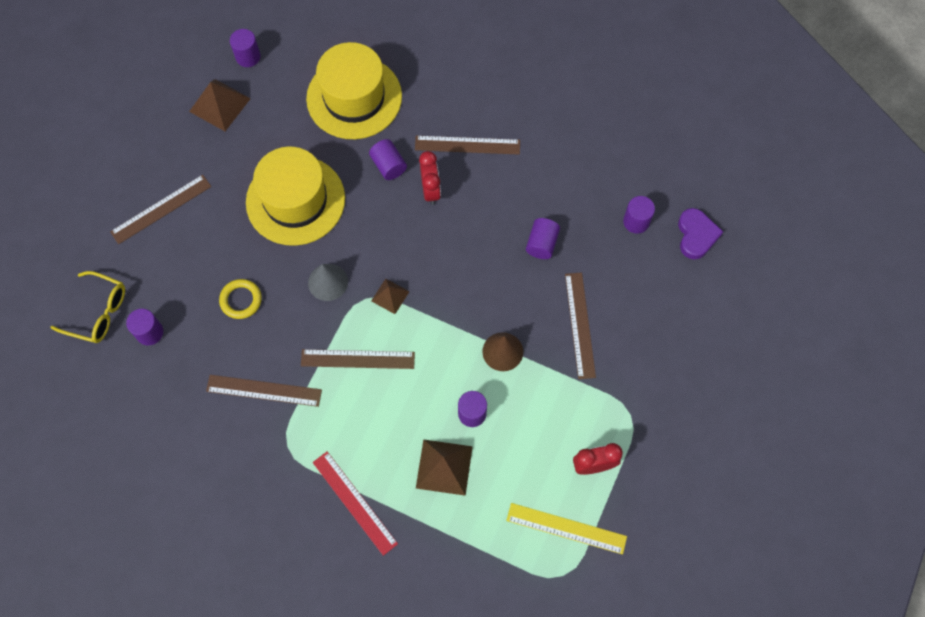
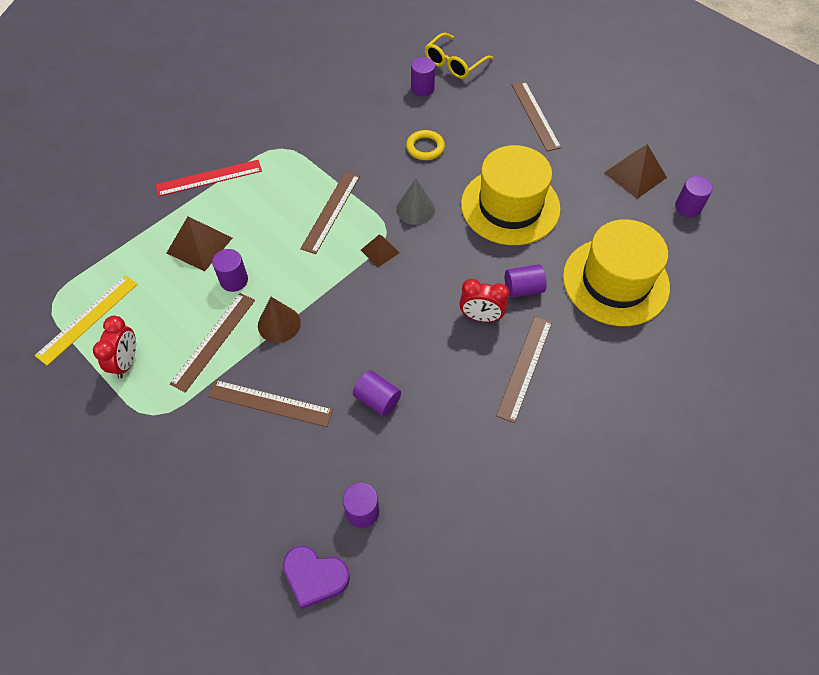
camera: 110 degrees right, 10 degrees down
(264, 390) = (336, 144): brown ruler -> brown ruler (213, 341)

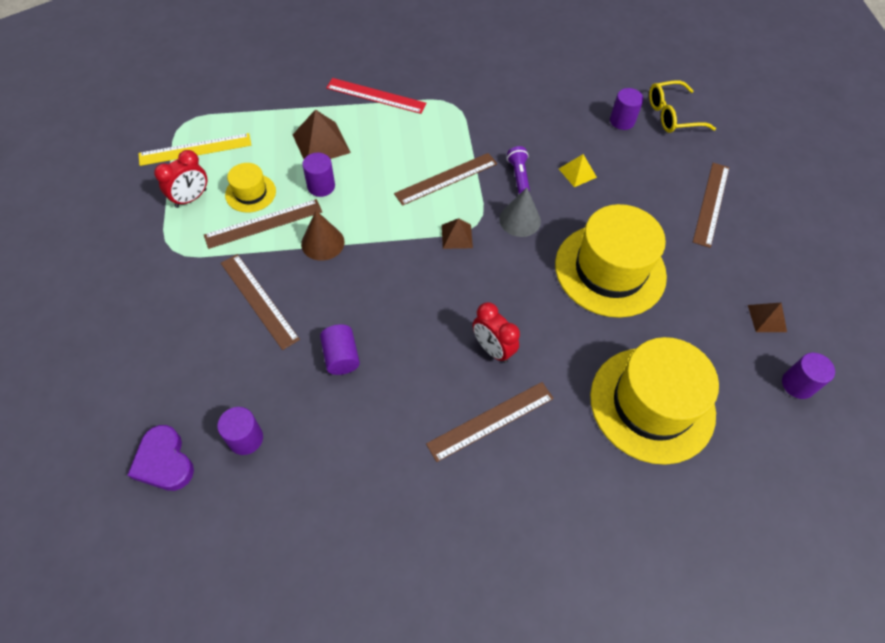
camera: 35 degrees right, 0 degrees up
(177, 324) = (250, 193): none -> yellow hat
(384, 176) = (518, 176): none -> purple flashlight
(425, 147) = (577, 173): yellow ring -> yellow pyramid
(523, 289) = (554, 350): purple cylinder -> none
(635, 175) = (767, 318): brown pyramid -> brown pyramid, size x0.60

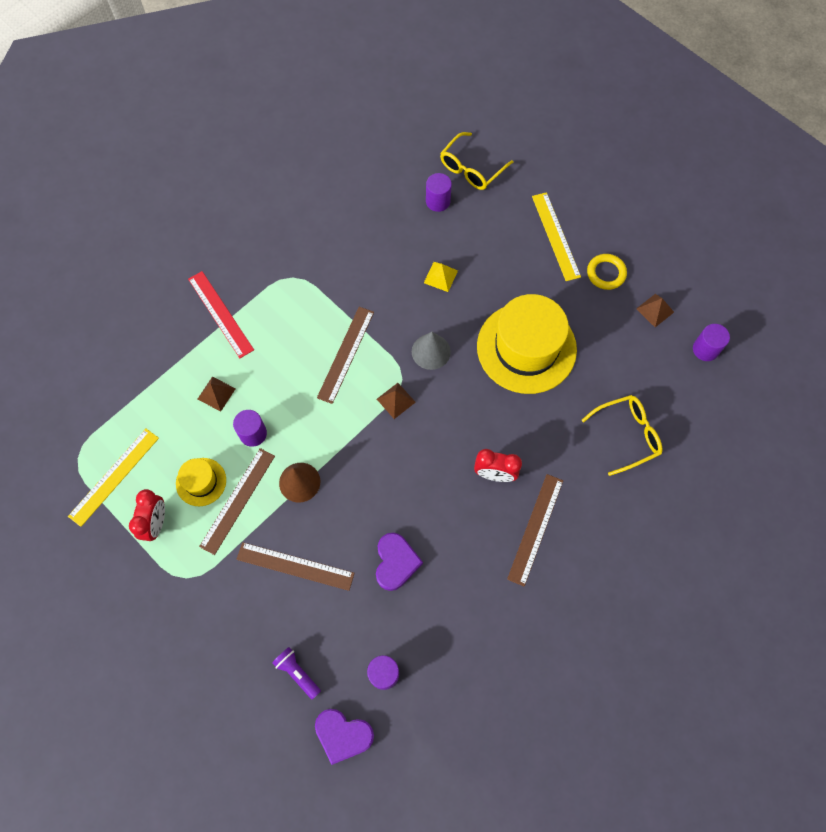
camera: 35 degrees left, 10 degrees up
(321, 143) = (216, 393): brown pyramid -> brown pyramid, size x0.60
(341, 357) = (396, 562): purple cylinder -> purple heart
(376, 96) = (220, 314): red ruler -> red ruler turned 75 degrees clockwise
(518, 176) = (399, 311): purple flashlight -> purple flashlight (297, 673)
(652, 404) = (627, 435): yellow hat -> yellow glasses
(711, 203) = (555, 236): brown ruler -> yellow ruler
(738, 259) = (606, 273): none -> yellow ring

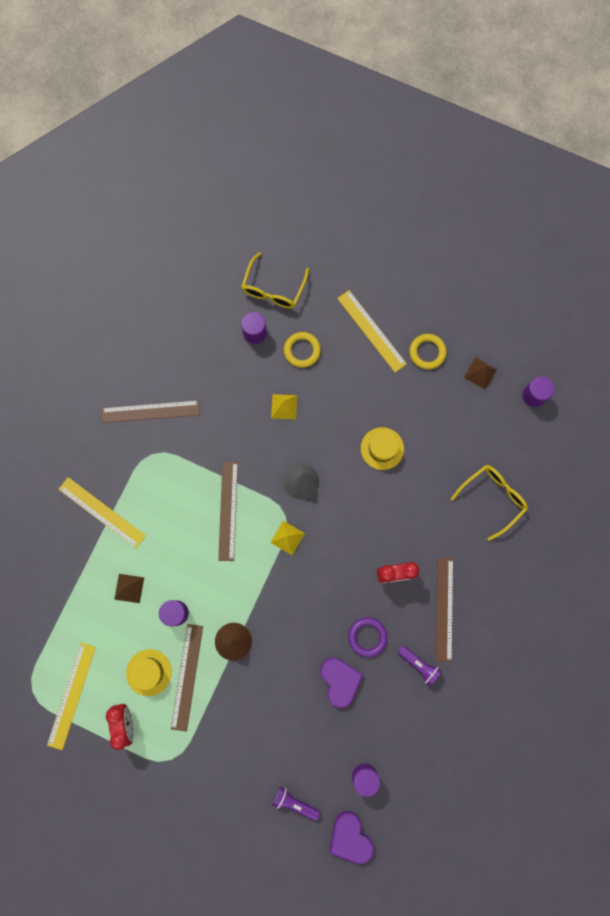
camera: 20 degrees left, 10 degrees up
(220, 314) = (102, 512): red ruler -> yellow ruler
(295, 566) = (258, 715): brown ruler -> brown ruler (150, 411)
(343, 735) = (350, 838): purple heart -> purple heart turned 60 degrees clockwise
(396, 400) = (287, 537): brown pyramid -> yellow pyramid
(442, 528) = (367, 637): none -> purple ring
(478, 232) = (302, 350): none -> yellow ring
(487, 577) = (419, 665): none -> purple flashlight
(526, 348) = (382, 448): yellow hat -> yellow hat, size x0.48

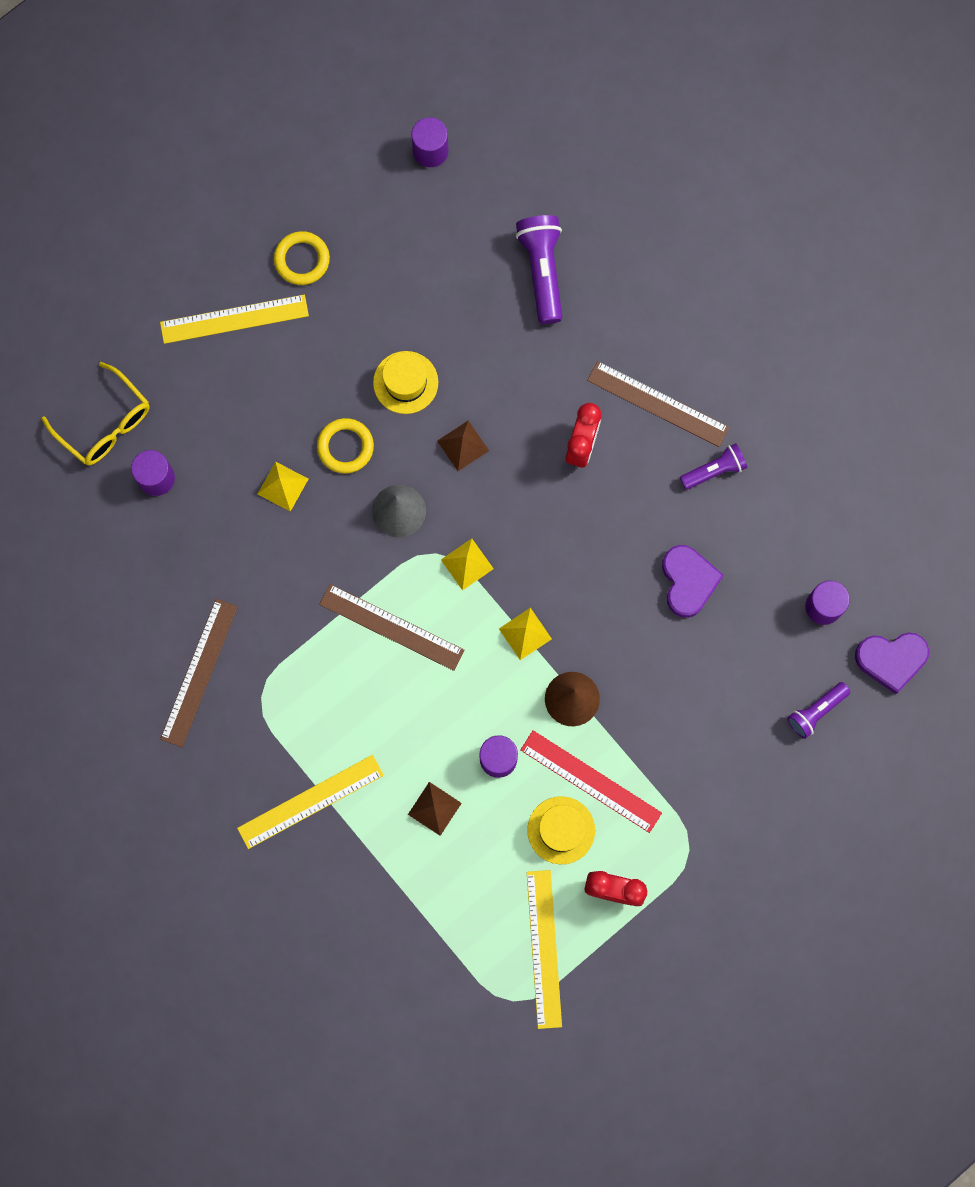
camera: 65 degrees left, 0 degrees up
(71, 695) = (544, 949): yellow ruler -> yellow ruler turned 45 degrees clockwise
(187, 677) = (590, 781): brown ruler -> red ruler
(260, 593) = (525, 633): none -> yellow pyramid
(302, 350) = (215, 425): yellow ring -> yellow ring (345, 447)
(340, 681) = (688, 581): purple heart -> purple heart turned 75 degrees clockwise
(367, 637) = (648, 520): purple ring -> none
(480, 373) = (366, 204): brown pyramid -> brown pyramid (463, 445)
(493, 498) = (542, 271): yellow glasses -> purple flashlight

